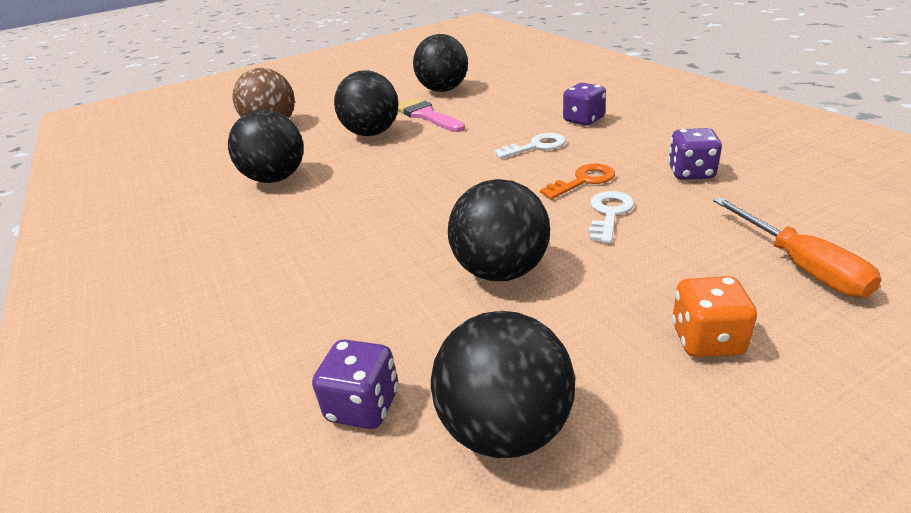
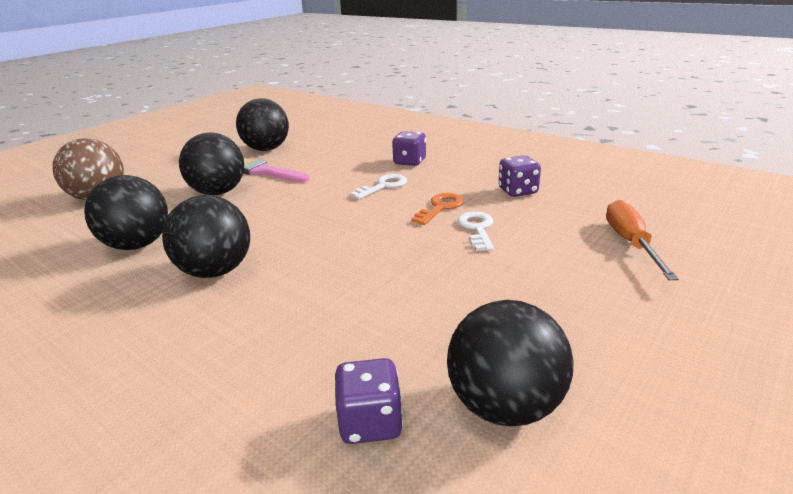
camera: 25 degrees left, 5 degrees down
(501, 271) = (419, 287): black ball -> black ball (216, 271)
(707, 340) = (605, 305): orange dice -> none
(800, 265) = (631, 243): orange screwdriver -> orange screwdriver turned 135 degrees counterclockwise

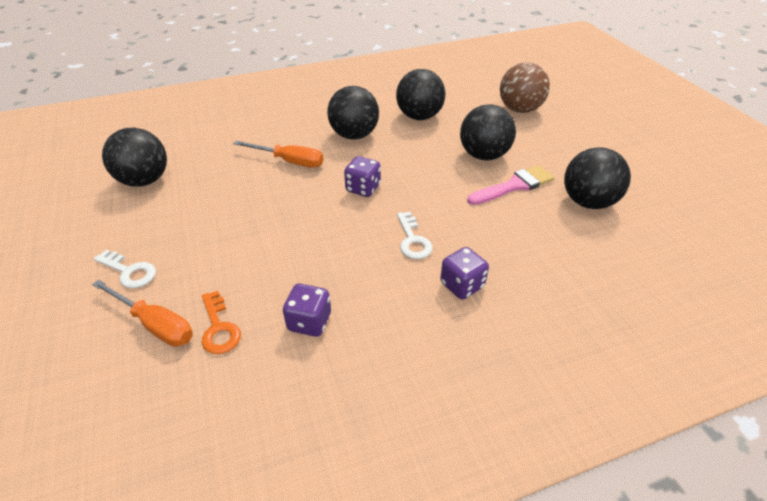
camera: 120 degrees right, 15 degrees up
(320, 291) = (289, 161): none -> orange screwdriver
(370, 423) = (187, 147): purple dice -> purple dice (363, 188)
(440, 207) = (334, 253): orange key -> orange key (219, 328)
(477, 229) = (278, 253): white key -> white key (129, 271)

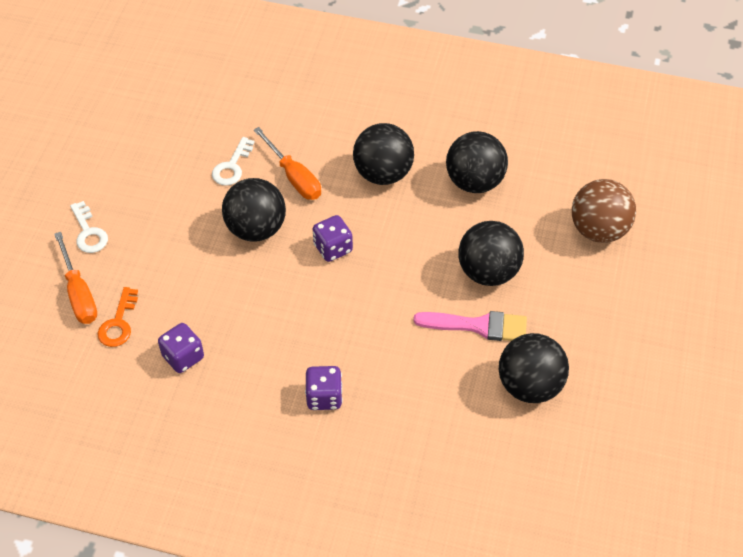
camera: 35 degrees right, 10 degrees up
(145, 180) = (155, 134): black ball -> black ball (256, 229)
(413, 240) = (325, 330): white key -> white key (232, 166)

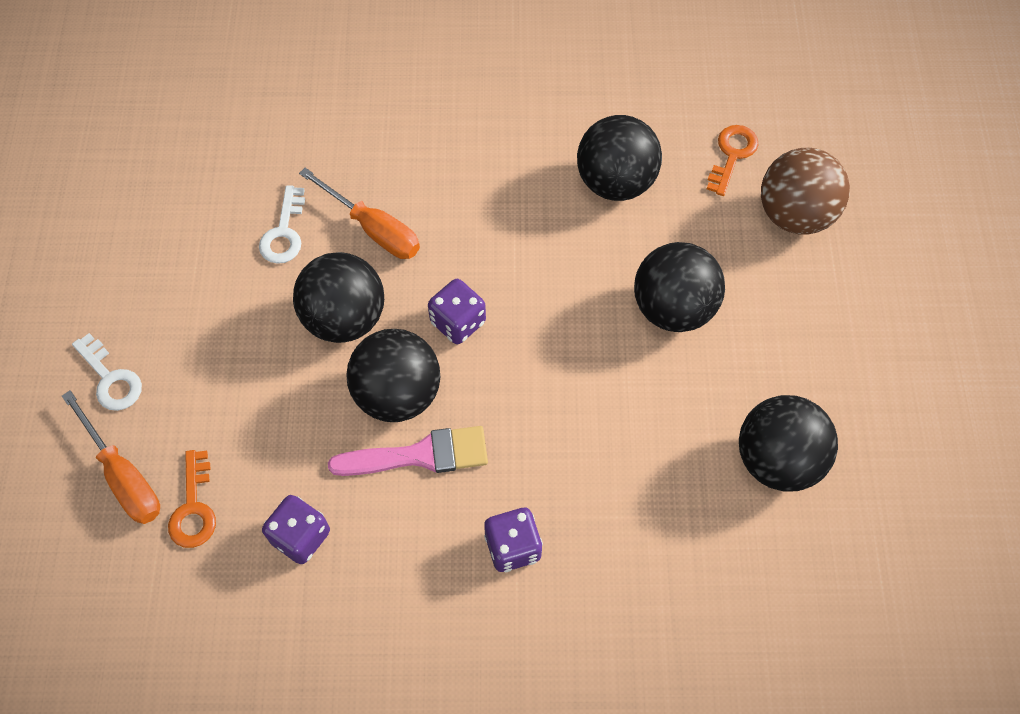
camera: 15 degrees left, 10 degrees up
(383, 174) = (492, 197): black ball -> black ball (398, 394)
(478, 326) = (684, 389): pink brush -> pink brush (419, 455)
(566, 181) = (732, 155): none -> orange key

